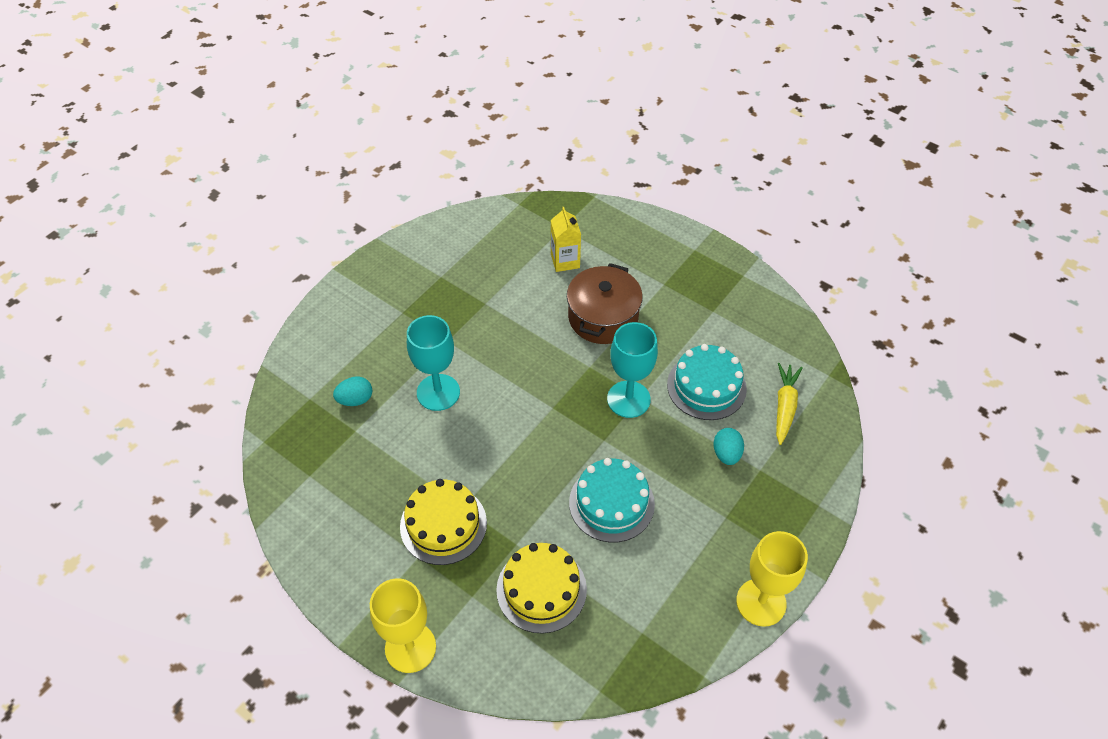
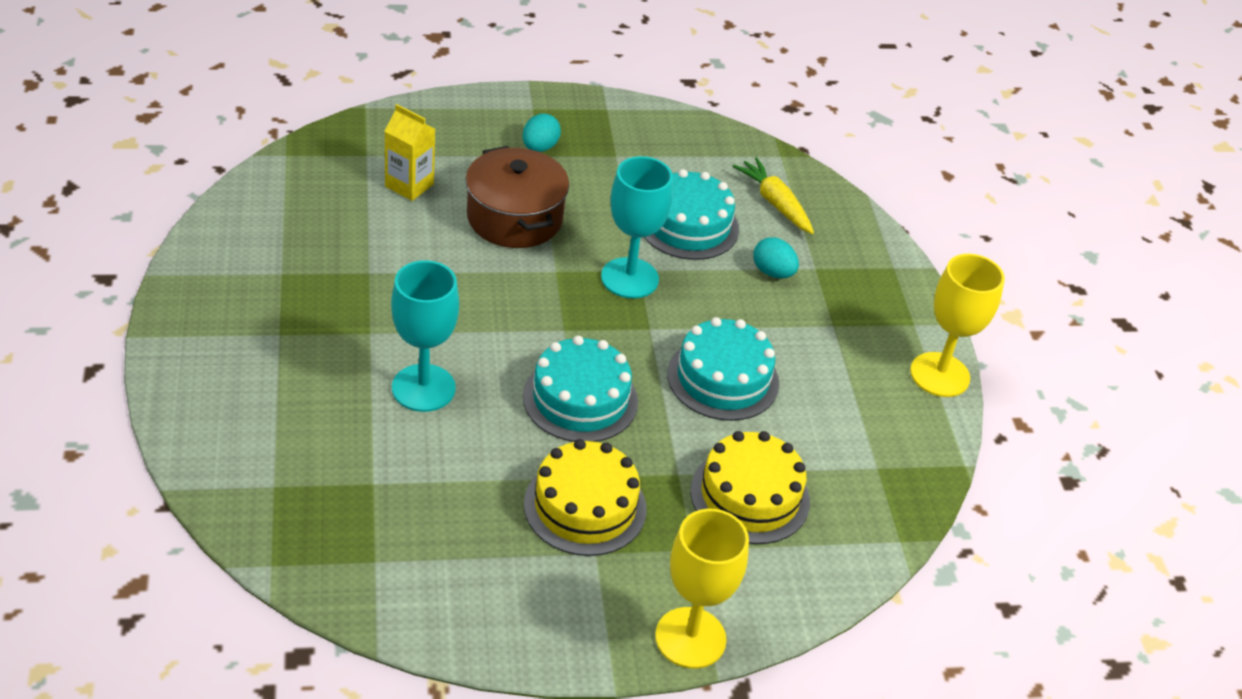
camera: 50 degrees left, 10 degrees down
(355, 400) = (334, 453): turquoise egg -> turquoise egg (539, 147)
(513, 457) = (580, 399): none -> turquoise cake

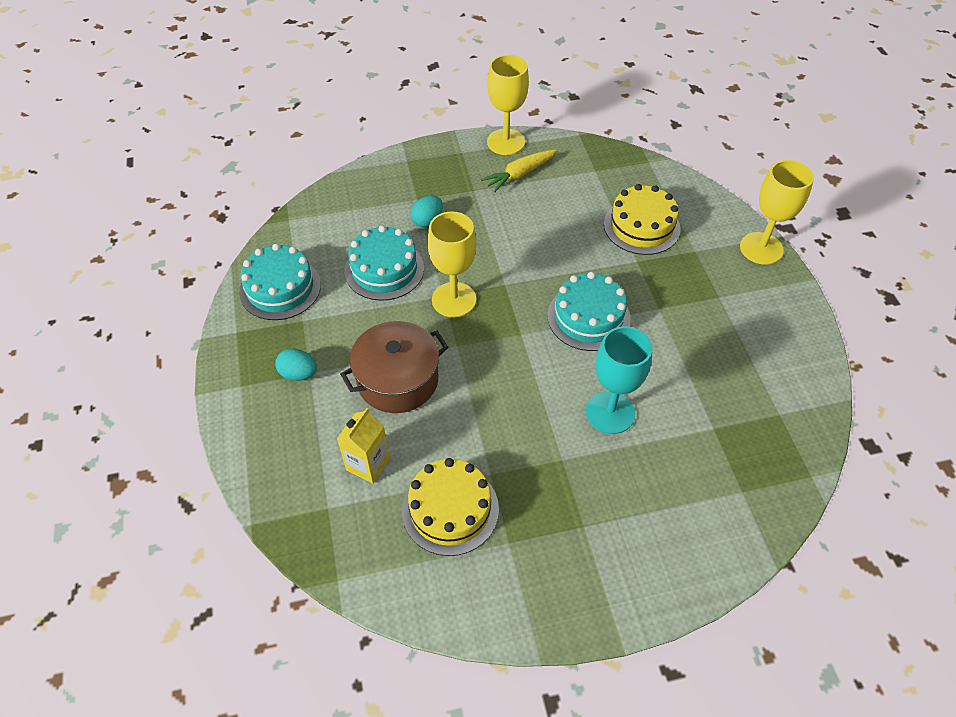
camera: 90 degrees left, 10 degrees up
(585, 506) = (684, 305): yellow cake -> yellow cake (450, 509)
(629, 278) = (454, 300): turquoise goblet -> yellow goblet
(723, 378) = (543, 243): turquoise cake -> turquoise cake (280, 288)
(775, 203) = (348, 221): yellow carrot -> yellow carrot (520, 174)

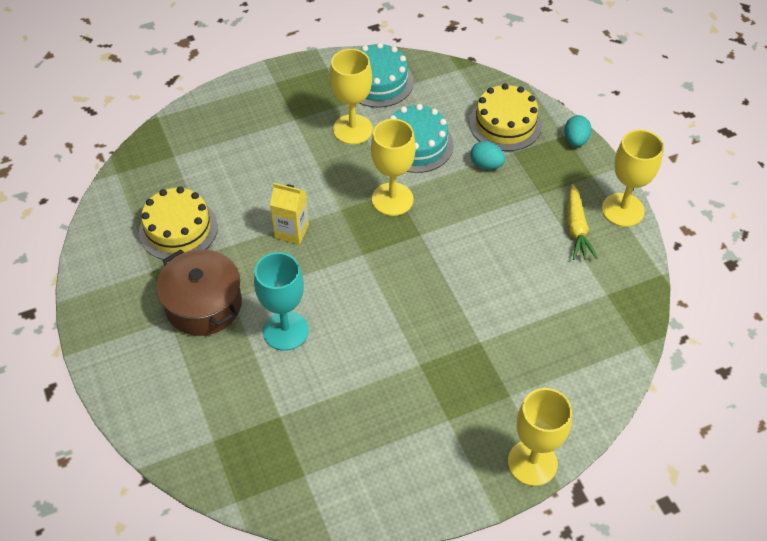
camera: 80 degrees right, 0 degrees up
(298, 374) = (292, 113): turquoise egg -> turquoise egg (575, 140)
(344, 320) = (352, 129): none -> yellow goblet
(367, 464) = (213, 171): yellow carton -> yellow carton (291, 231)
(397, 380) = (296, 175): brown pot -> brown pot (203, 304)
(520, 174) = (576, 228): yellow carrot -> yellow carrot turned 135 degrees counterclockwise
(588, 317) = (394, 305): turquoise cake -> none
(641, 226) = (532, 343): yellow cake -> yellow cake (505, 124)

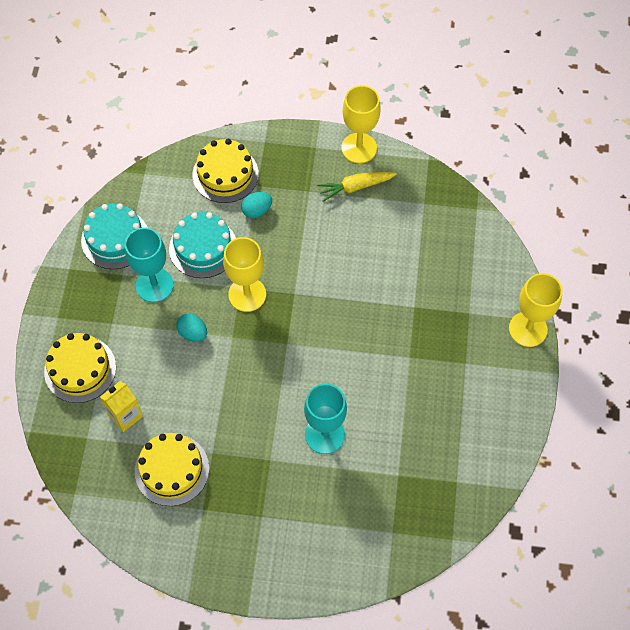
camera: 60 degrees left, 10 degrees up
(203, 304) = (262, 484): brown pot -> none
(236, 120) = (80, 369): none -> yellow cake
(291, 231) = (231, 383): yellow carton -> yellow carton (125, 415)
(352, 129) = (154, 285): yellow goblet -> turquoise goblet
(575, 140) = (274, 137): turquoise egg -> turquoise egg (193, 333)
(576, 228) = (356, 187): yellow carrot -> yellow carrot turned 135 degrees clockwise

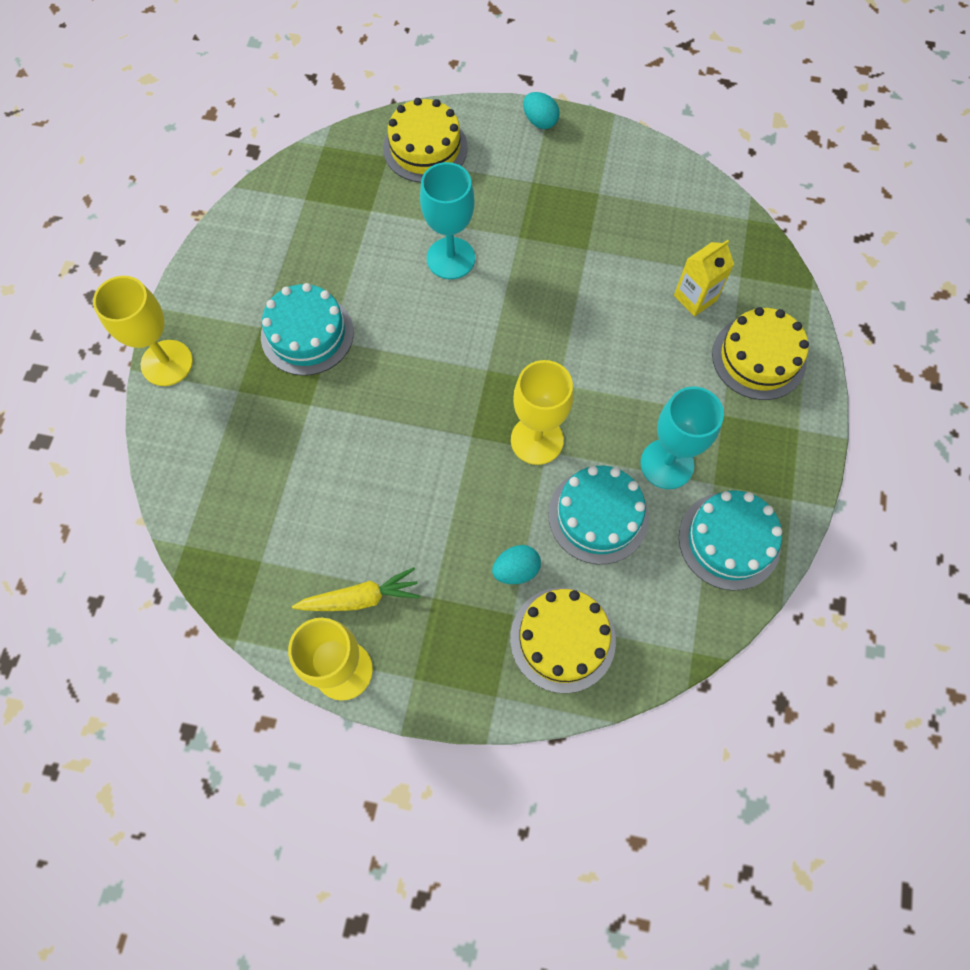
camera: 175 degrees left, 5 degrees up
(172, 469) = (635, 235): yellow cake -> yellow cake (425, 148)
(193, 333) = (612, 393): turquoise egg -> turquoise egg (540, 121)
(428, 360) = (307, 334): none -> turquoise cake

